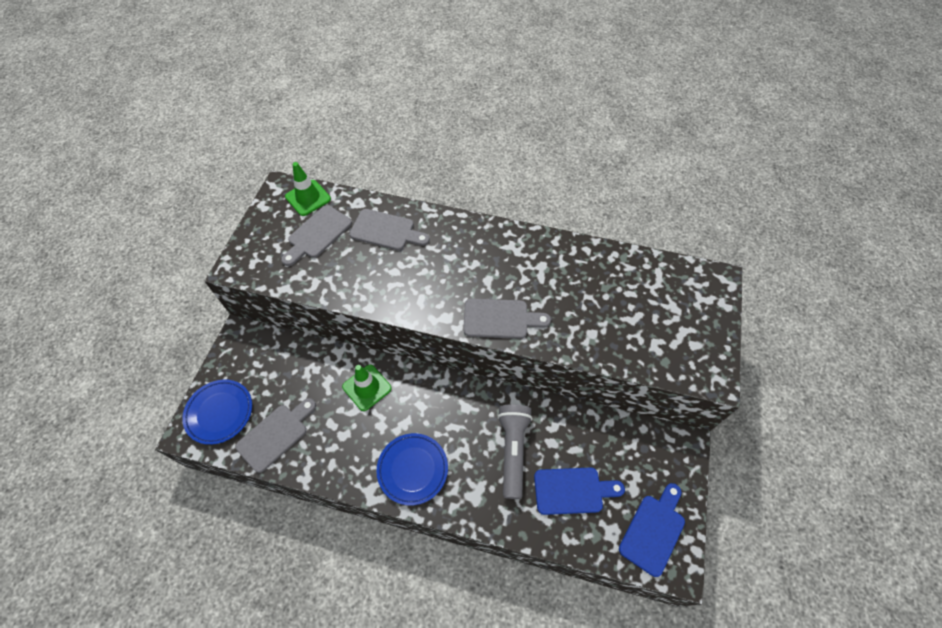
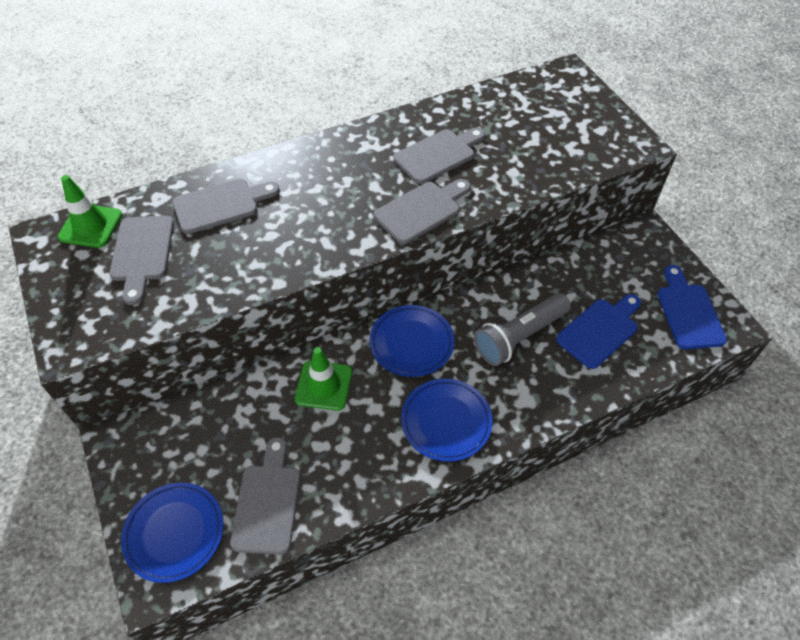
camera: 40 degrees left, 5 degrees down
(441, 400) = (411, 343): none -> blue plate
(513, 450) = (519, 337): grey flashlight -> grey flashlight turned 90 degrees counterclockwise
(552, 285) = (438, 155): none -> grey cutting board

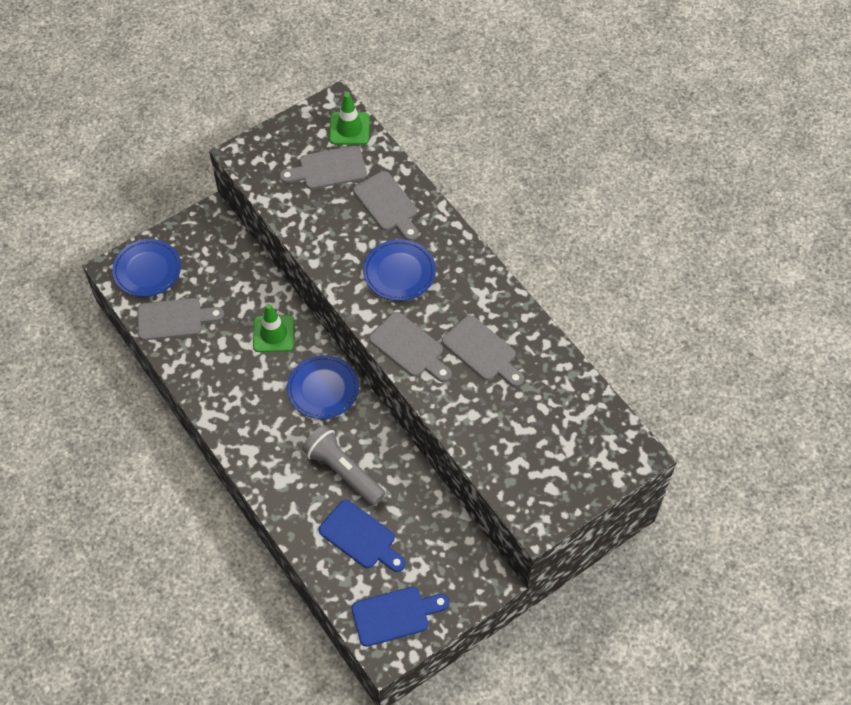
camera: 80 degrees right, 5 degrees up
(446, 422) = (252, 424): blue plate -> blue plate (399, 273)

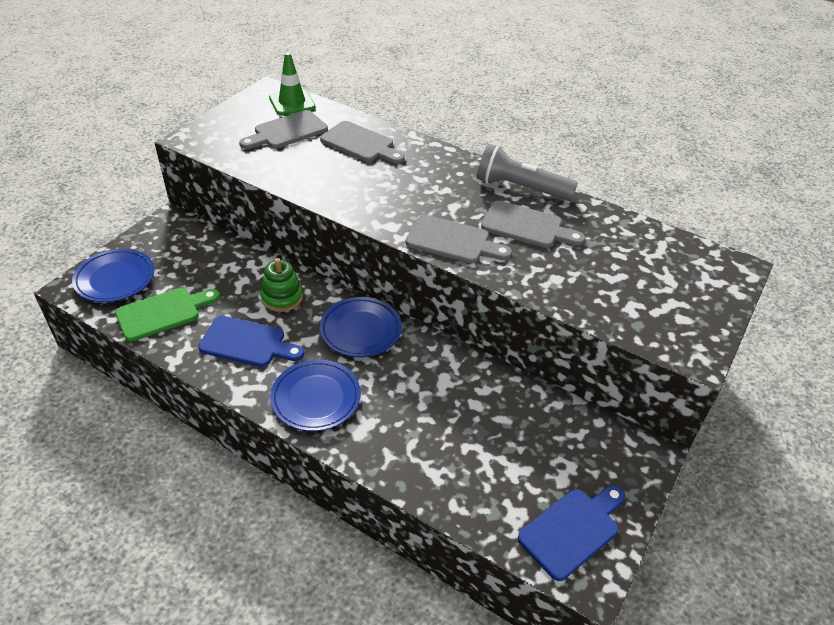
camera: 25 degrees left, 15 degrees down
(174, 319) = (163, 313): grey cutting board -> green cutting board
(273, 334) = (282, 297): green traffic cone -> green stacking toy
(343, 471) = (424, 399): grey flashlight -> grey flashlight (520, 188)
(360, 537) = (482, 458): blue cutting board -> blue cutting board (247, 343)
(399, 273) = (404, 188): blue plate -> blue plate (316, 398)

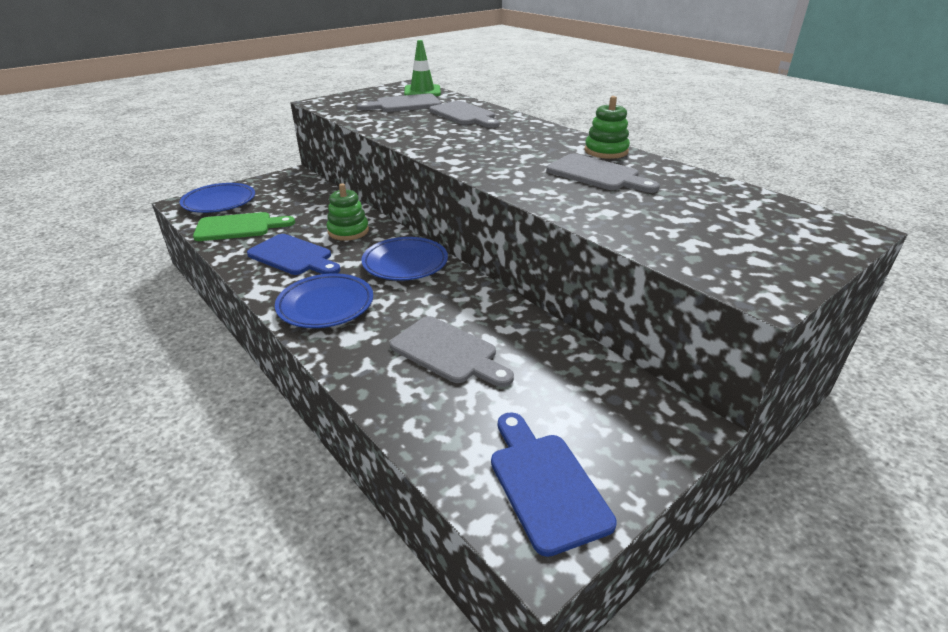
camera: 20 degrees right, 10 degrees down
(452, 241) = (509, 175): grey cutting board -> grey cutting board (448, 352)
(520, 188) = (606, 151): grey flashlight -> green stacking toy
(572, 530) = (545, 484): blue cutting board -> blue cutting board turned 90 degrees counterclockwise

